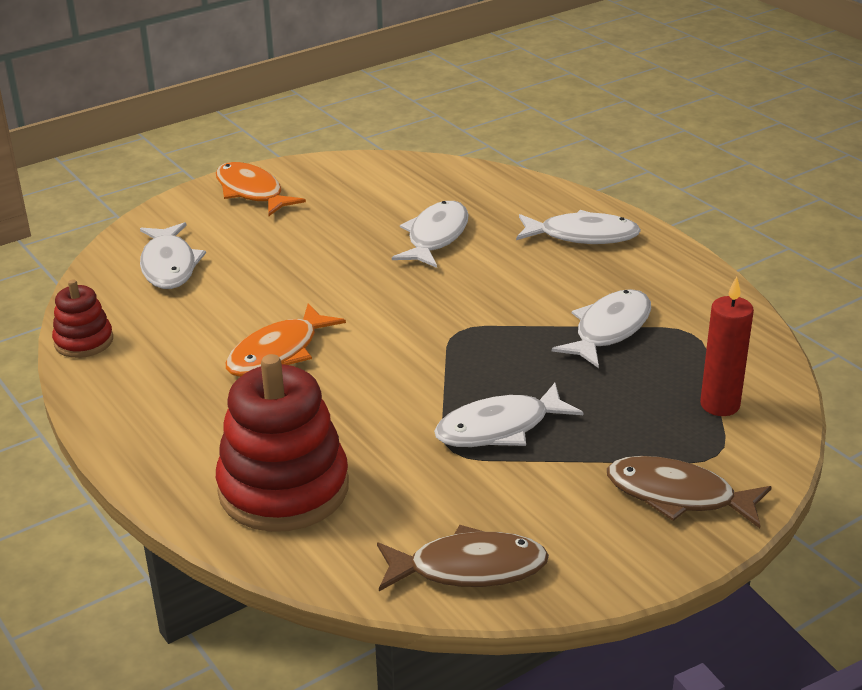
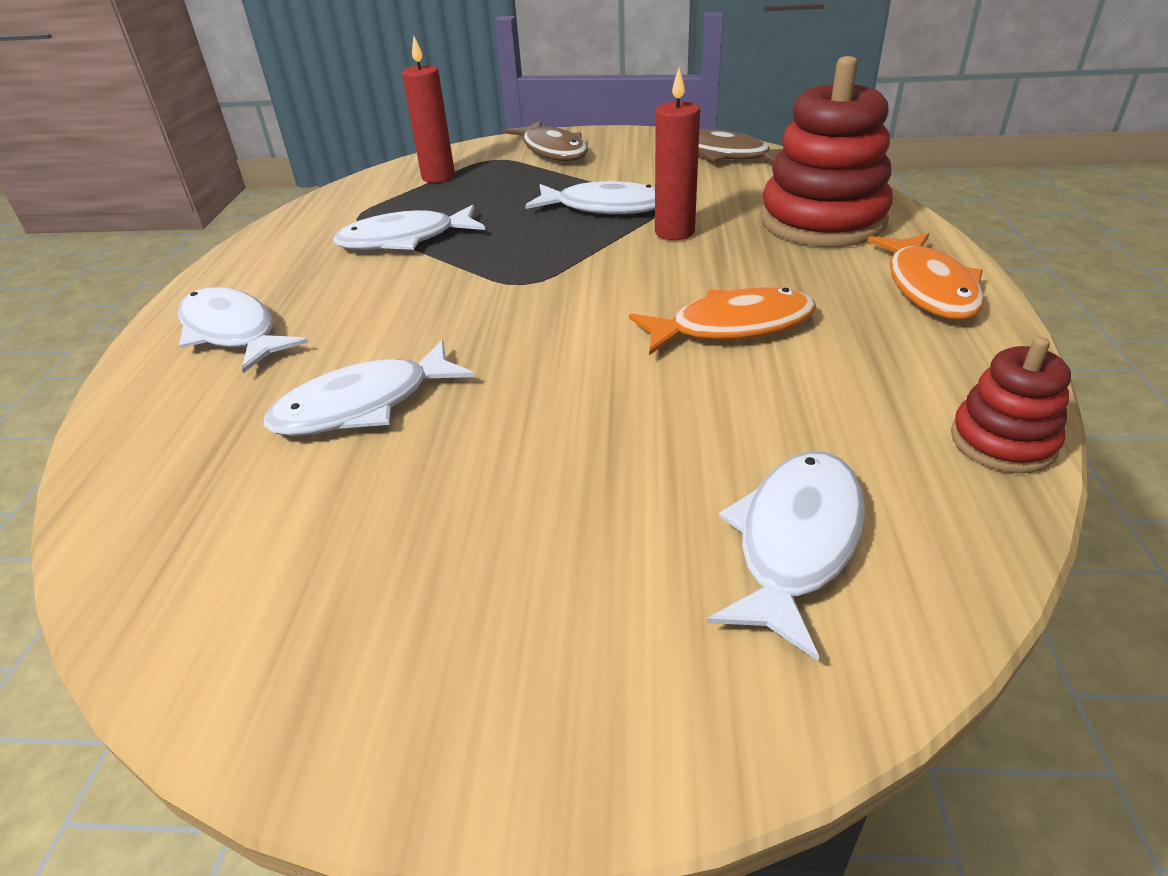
camera: 140 degrees left, 5 degrees up
(252, 192) = (478, 696): orange fish -> orange fish (929, 288)
(403, 422) = (674, 232): none -> red candle

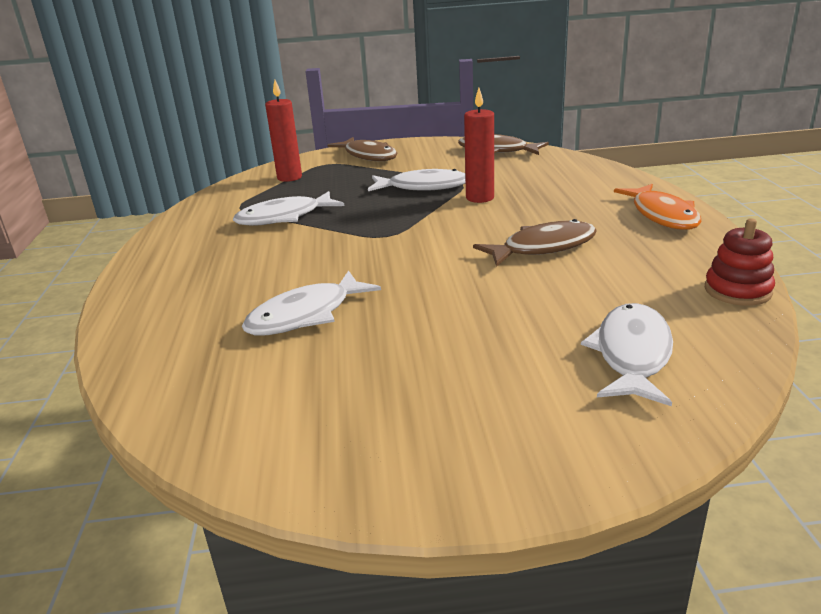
camera: 10 degrees left, 10 degrees down
(232, 332) = (181, 283): white fish -> none
(732, 327) = (543, 247): orange fish -> brown fish
(822, 220) = (578, 183): red stacking toy -> none

